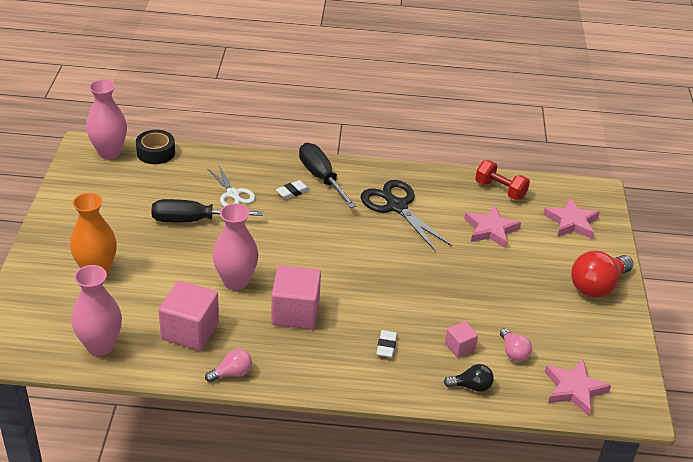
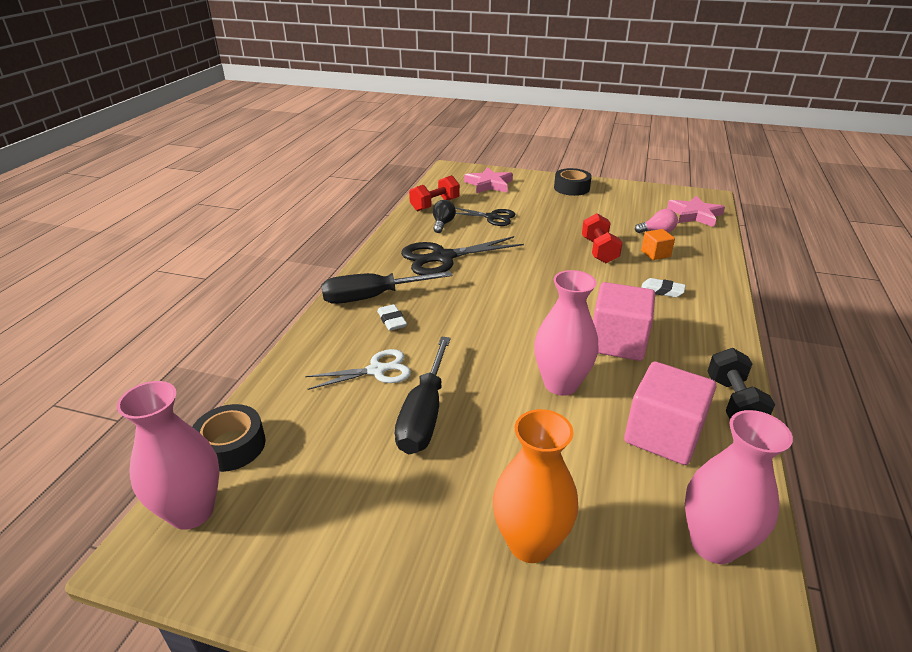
camera: 75 degrees left, 5 degrees down
(232, 373) = (733, 402): pink light bulb -> black dumbbell
(450, 305) = (599, 251): none -> red dumbbell
(459, 347) = (655, 254): pink cube -> orange cube
(471, 386) = (705, 256): black light bulb -> black light bulb (443, 224)
(490, 230) = (492, 217): pink star -> black scissors
(597, 286) = (571, 188): red light bulb -> black tape

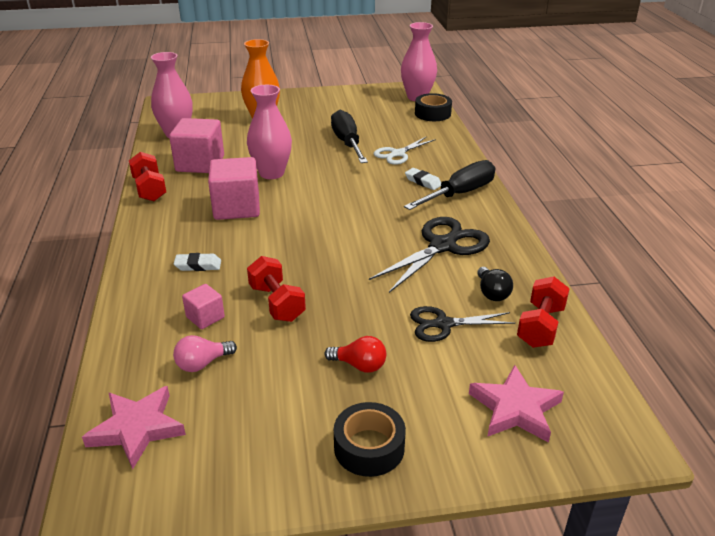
camera: 155 degrees right, 0 degrees up
(558, 212) = (359, 365): none -> red light bulb
(655, 254) = (205, 317): orange cube -> pink cube
(733, 402) = (149, 189): black dumbbell -> red dumbbell

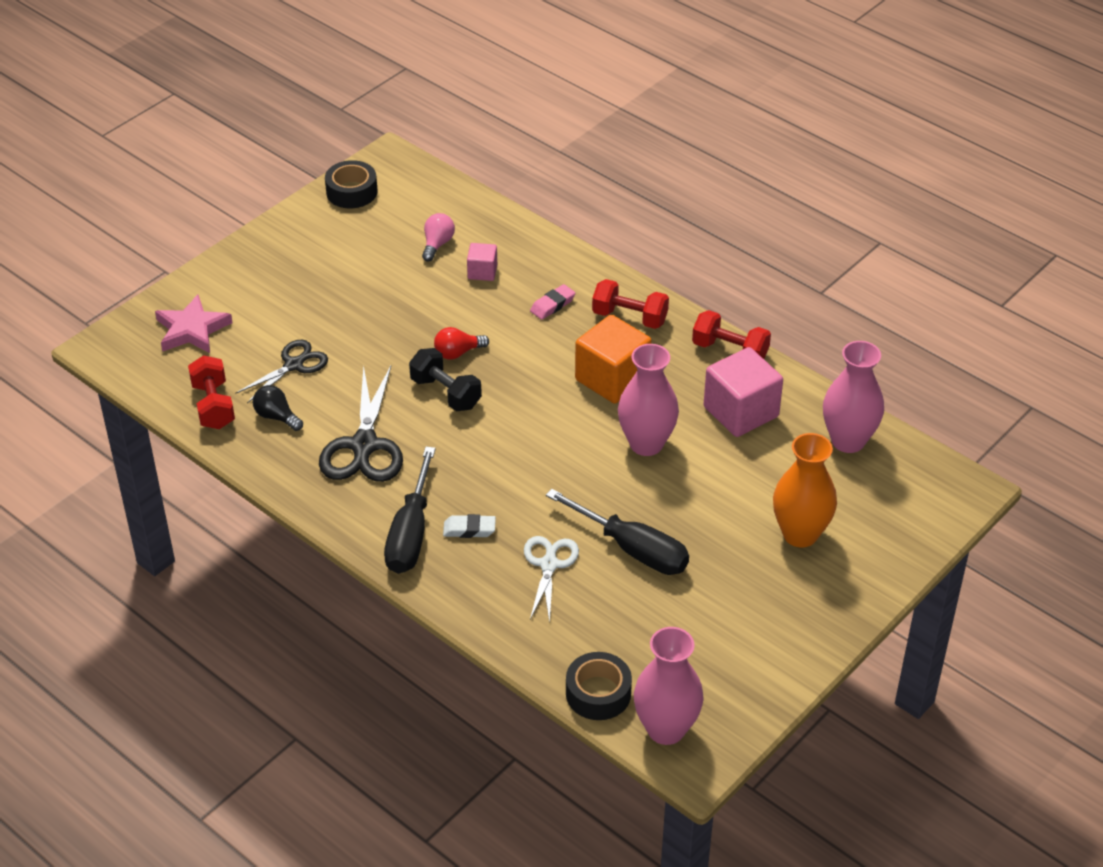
camera: 140 degrees right, 10 degrees up
(137, 429) = (423, 194): pink star -> none
(198, 265) = (552, 305): white eraser -> pink eraser
(236, 208) = (612, 379): pink cube -> orange cube
(277, 303) = (444, 311): red dumbbell -> red dumbbell (629, 317)
(350, 249) = (446, 393): none -> black dumbbell
(359, 365) = (327, 301): red light bulb -> red light bulb (458, 353)
(369, 447) = (270, 258): black tape -> black tape (352, 192)

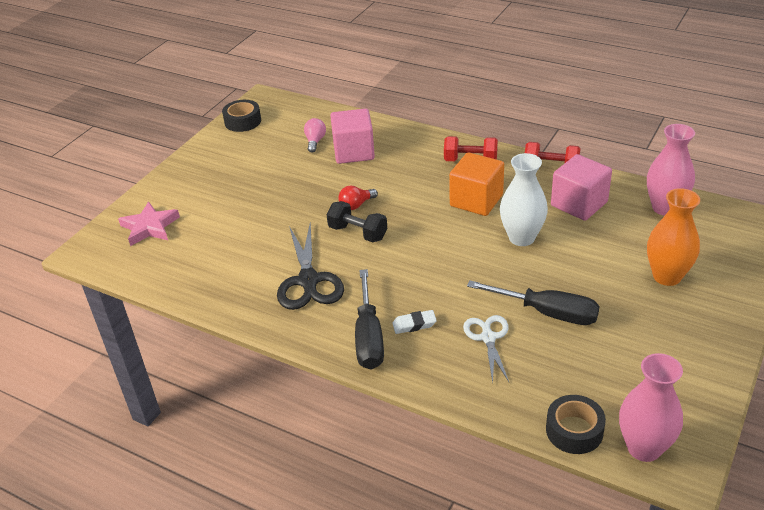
camera: 10 degrees left, 5 degrees down
(213, 406) = (180, 276): red dumbbell -> none
(276, 417) = (233, 274): black light bulb -> none
(294, 365) = (235, 236): black scissors -> none
(482, 272) = (354, 152): pink cube -> pink cube, size x1.95
(552, 305) = (412, 163): pink eraser -> none
(646, 444) = (521, 238): pink vase -> white vase

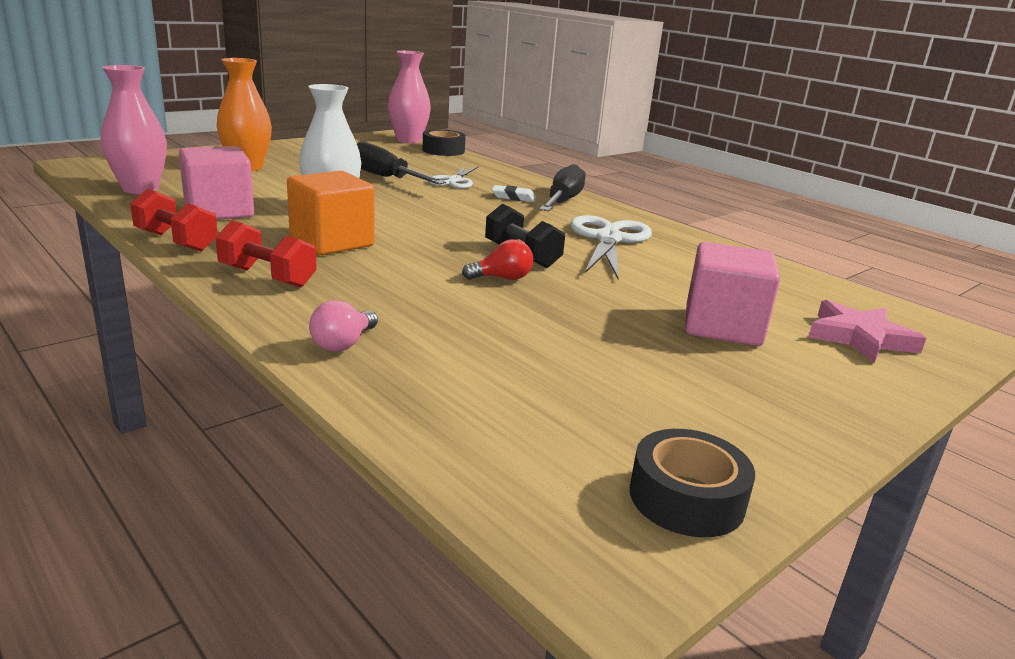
camera: 165 degrees left, 15 degrees down
(308, 281) = (608, 239): black scissors -> white scissors
(315, 141) = (511, 384): pink light bulb -> pink light bulb (343, 344)
(354, 152) = (446, 342): pink cube -> pink cube (722, 326)

